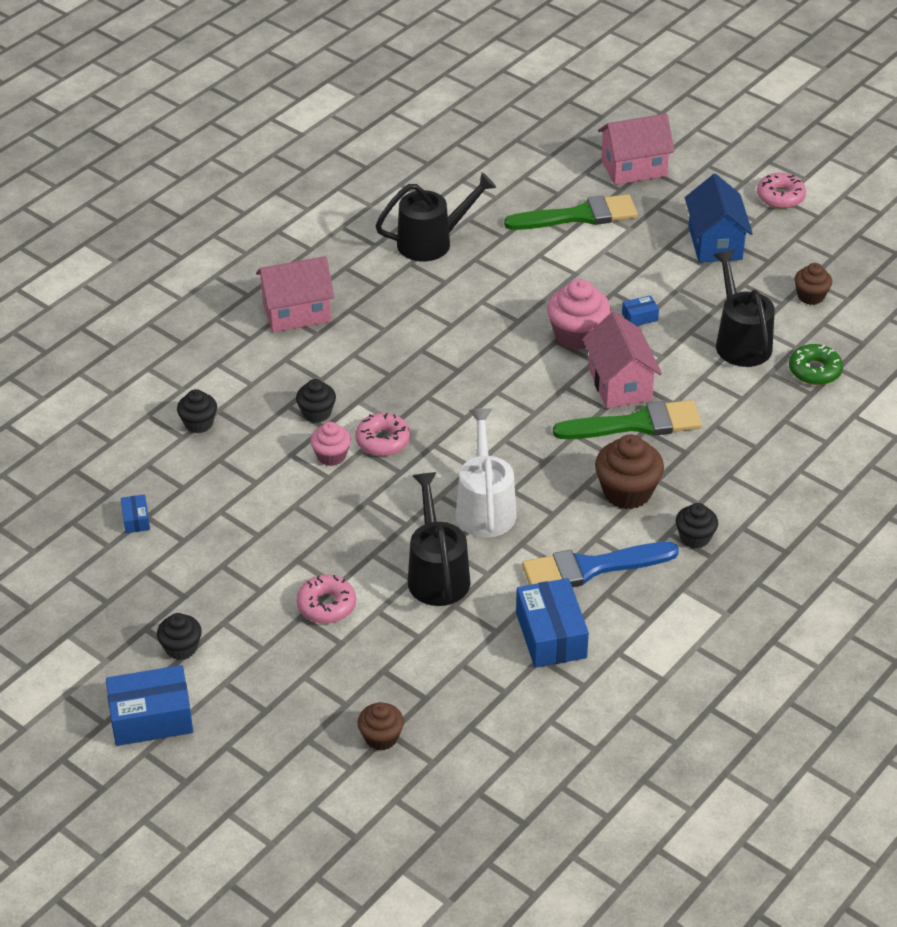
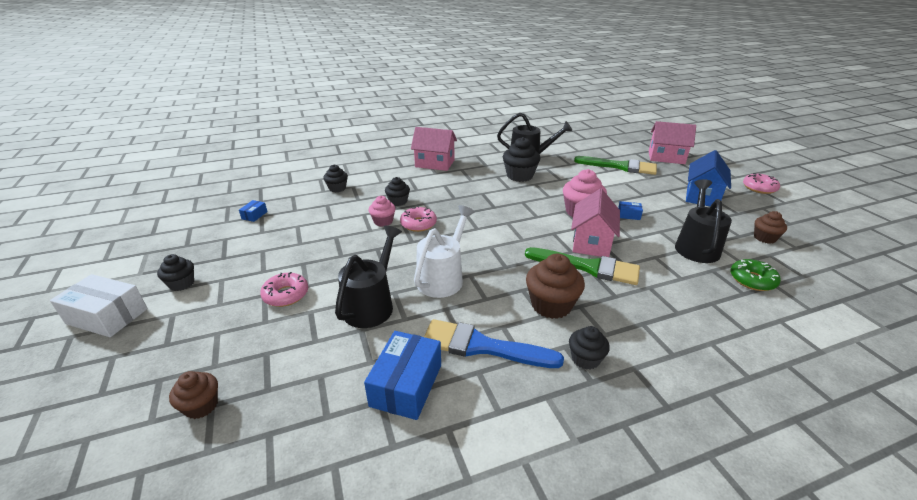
camera: 30 degrees right, 10 degrees down
(151, 718) = (107, 316): blue box -> white box
(448, 292) = (519, 176): none -> black cupcake

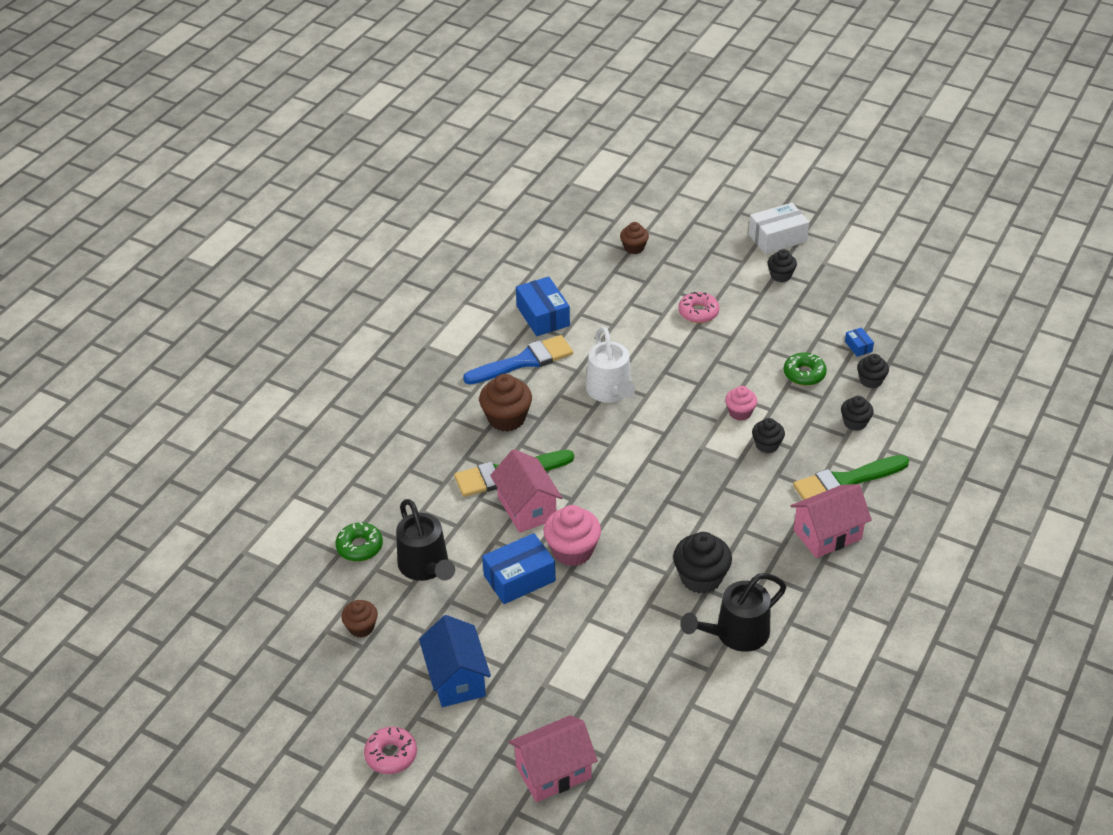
camera: 140 degrees right, 10 degrees up
(311, 219) = (804, 374): none -> green donut
(372, 304) = (631, 342): black watering can -> none
(418, 224) = (705, 430): pink donut -> none
(585, 359) = (452, 392): black cupcake -> black cupcake (871, 380)
(620, 166) = (599, 692): green brush -> green brush (845, 481)
(628, 215) = (519, 578): blue box -> blue box, size x2.10

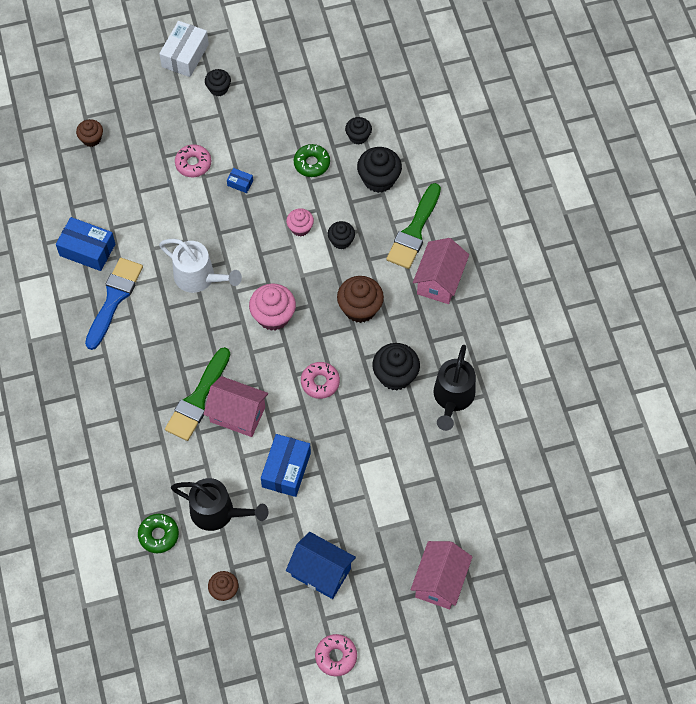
camera: 45 degrees left, 20 degrees up
(506, 418) = (151, 355): brown cupcake -> brown cupcake (360, 308)
(572, 551) = (298, 422): pink cupcake -> pink cupcake (273, 316)
(625, 535) = (320, 382): none -> pink donut
(855, 422) = (379, 179): black cupcake -> black cupcake, size x1.65
(858, 346) = (325, 113): blue box -> blue box (240, 183)

